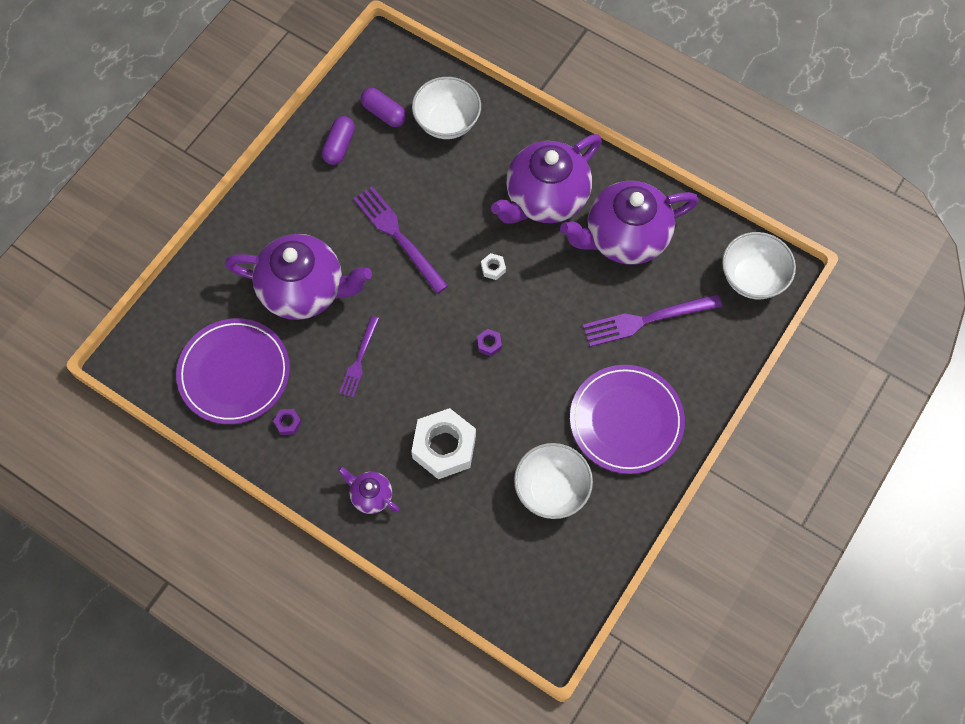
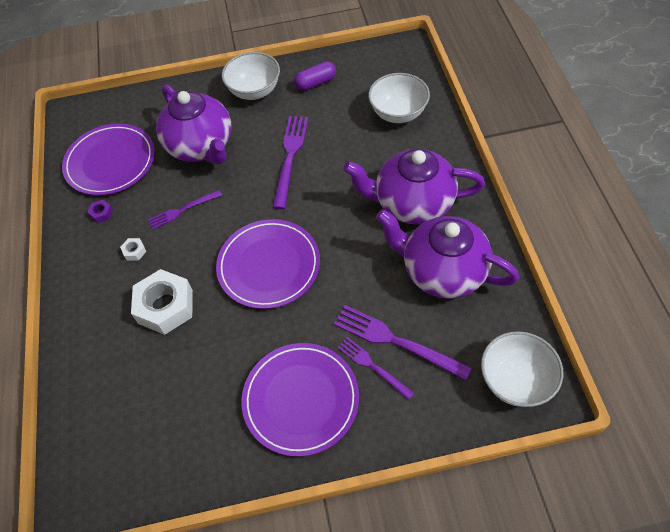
camera: 50 degrees right, 10 degrees down
(371, 495) = (90, 297): purple teapot -> none
(384, 113) = (364, 82): purple capsule -> none
(489, 344) = (269, 266): purple nut -> purple plate
(493, 268) = (326, 220): white nut -> white nut (134, 251)
(551, 489) = (196, 399): white bowl -> white bowl (254, 91)
(650, 352) = (373, 366): none -> purple fork

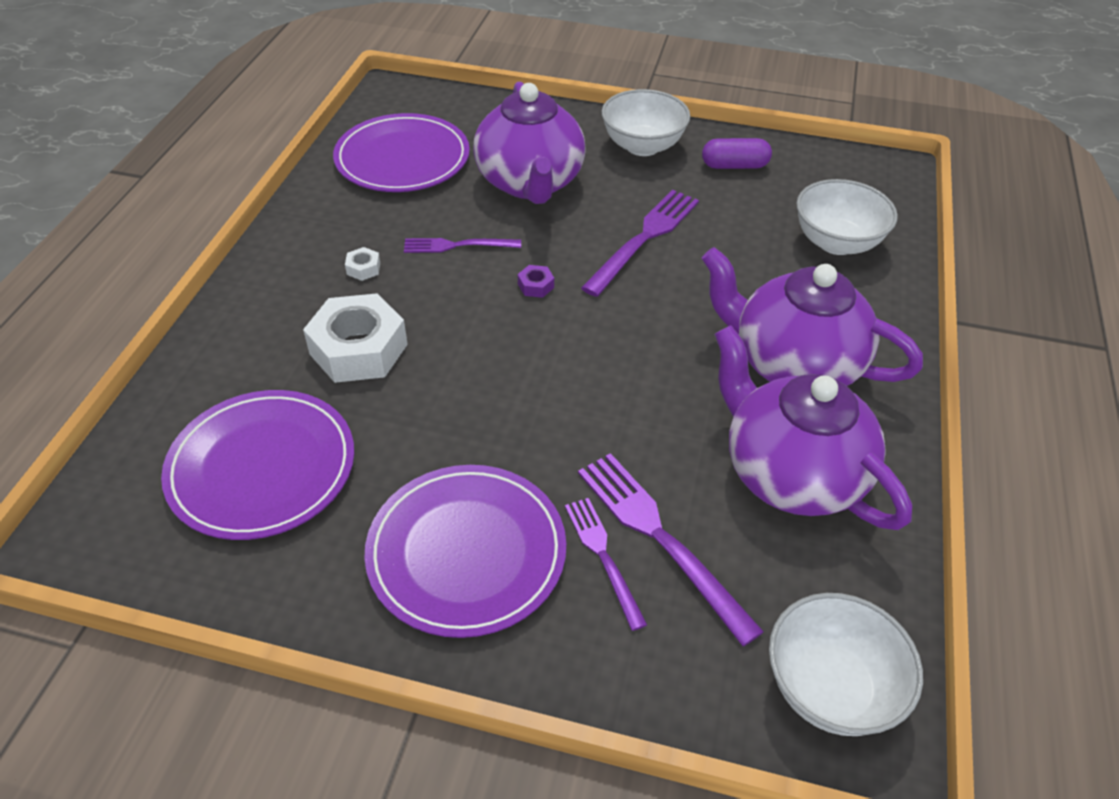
camera: 20 degrees right, 10 degrees down
(101, 213) = (352, 210): purple nut -> purple nut (535, 286)
(269, 266) = (531, 358): purple plate -> purple plate (262, 468)

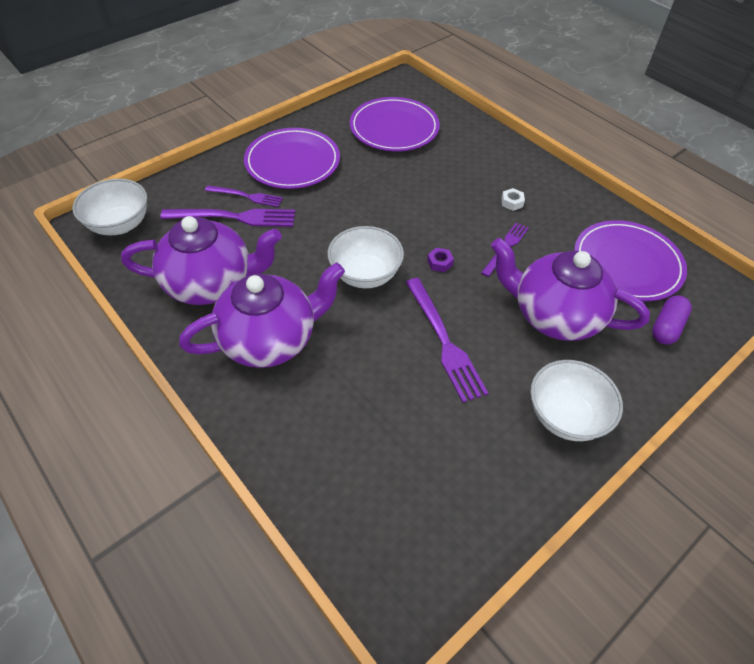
camera: 125 degrees right, 5 degrees up
(359, 349) = (444, 177): white nut -> none
(734, 166) = (495, 466): purple capsule -> purple capsule (666, 327)
(836, 242) = (347, 460): white bowl -> white bowl (365, 274)

